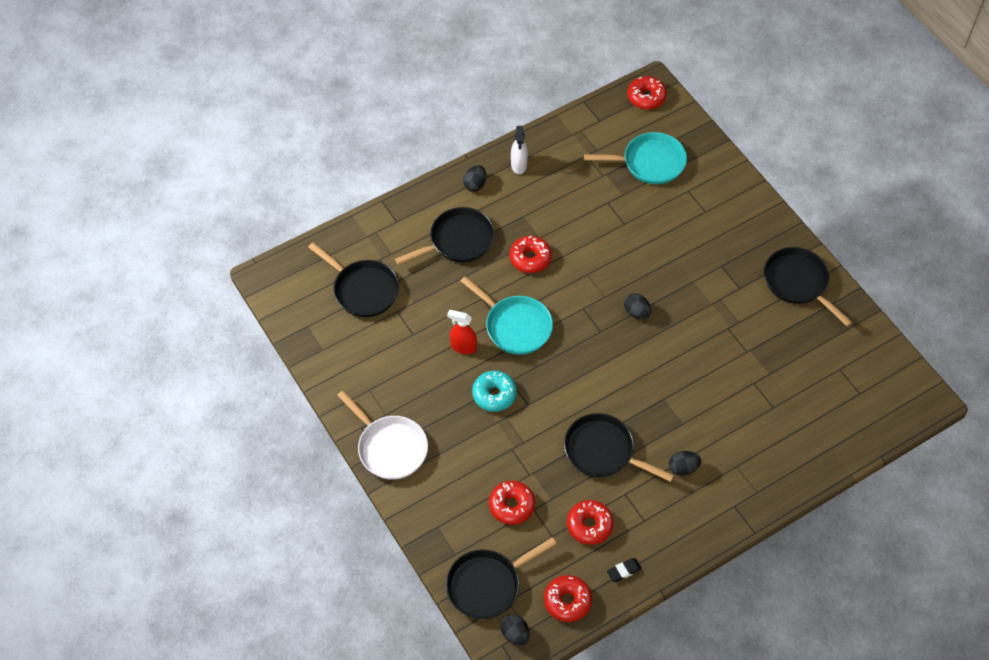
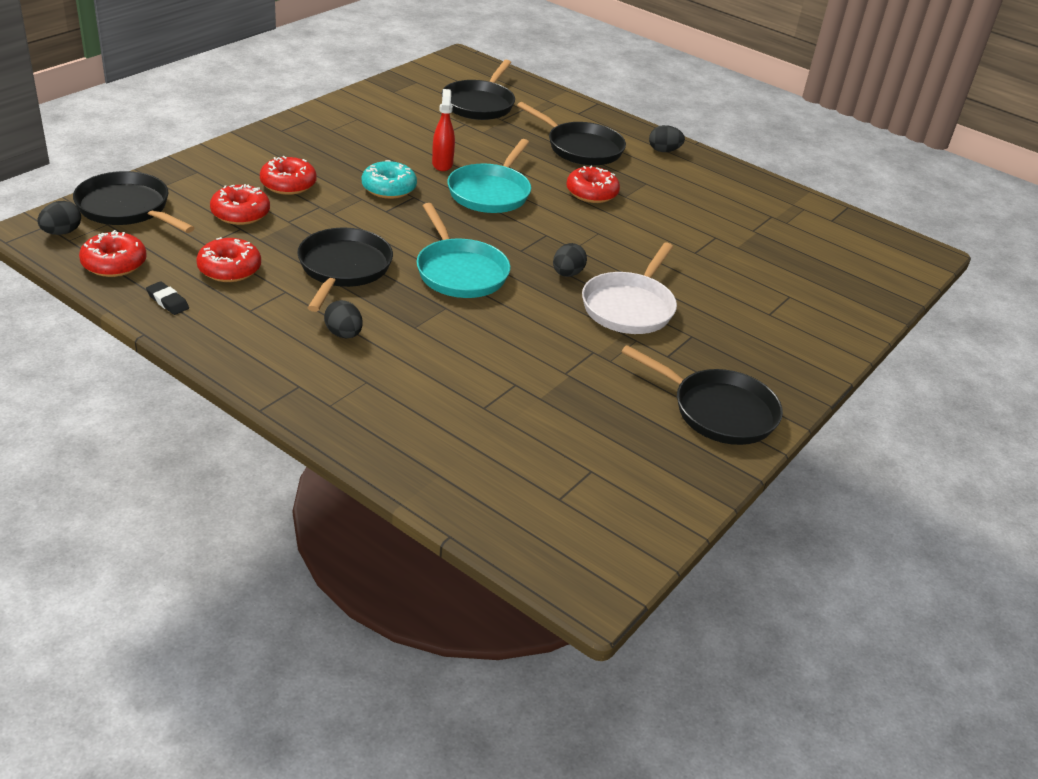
camera: 65 degrees right, 20 degrees down
(389, 448) = (290, 136): white pan -> white pan (629, 307)
(519, 165) = (715, 174): white spray bottle -> none
(646, 97) = (902, 250): red donut -> red donut (288, 184)
(650, 162) = (805, 262): turquoise pan -> turquoise pan (459, 272)
(798, 283) = (718, 411): black pan -> black pan turned 90 degrees clockwise

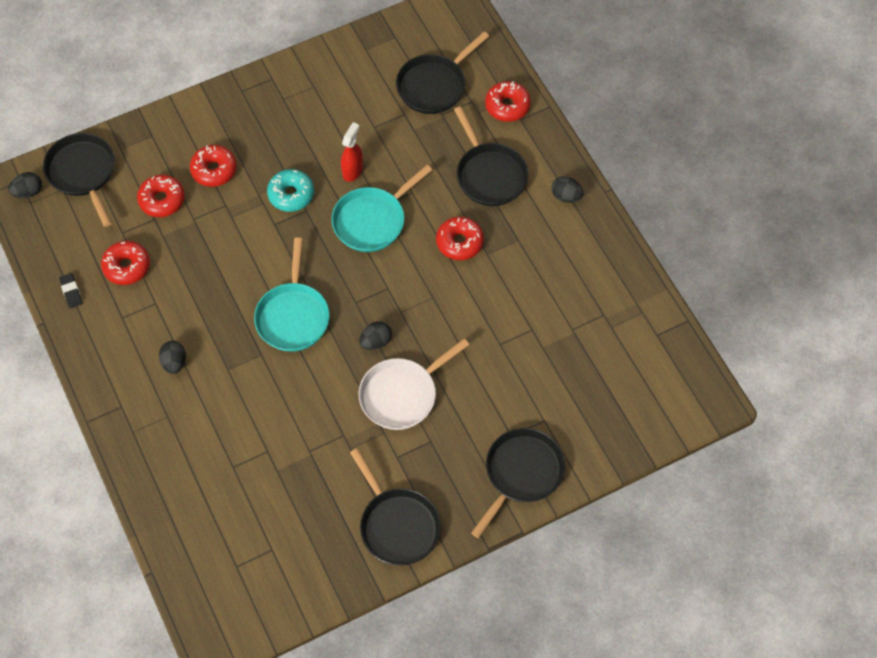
camera: 30 degrees right, 25 degrees up
(114, 264) = (51, 239): red donut -> red donut (507, 106)
(343, 269) = (208, 288): black pan -> black pan (521, 473)

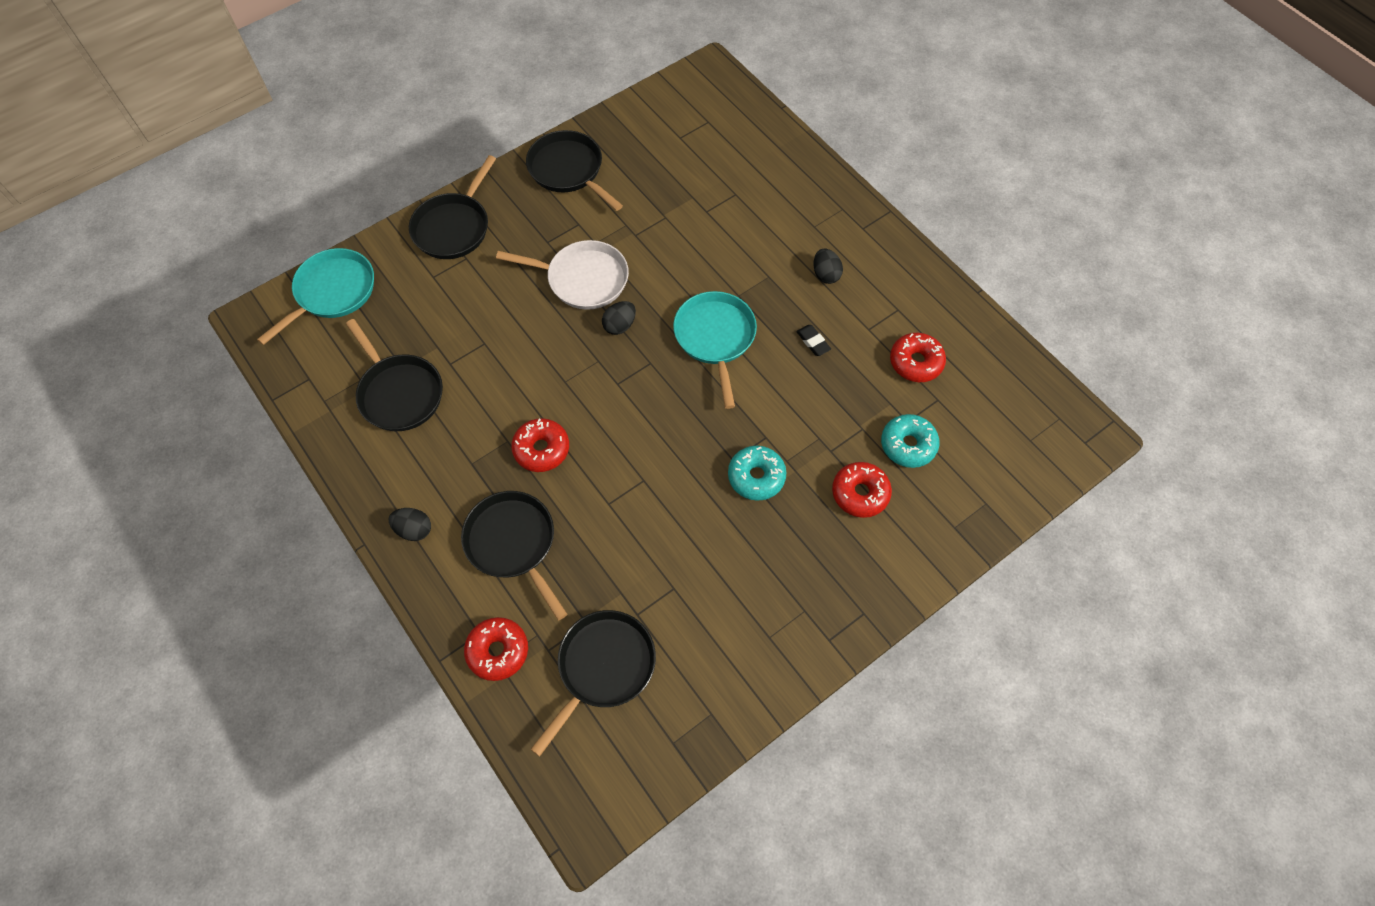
camera: 170 degrees right, 0 degrees up
(28, 192) = (1068, 430): black egg -> none
(71, 292) = (963, 327): black eraser -> black eraser (813, 342)
(83, 173) = (1016, 463): black pan -> black pan (399, 393)
(162, 200) = (908, 445): red donut -> turquoise donut
(352, 170) = (688, 521): red spray bottle -> none
(372, 220) = (650, 460): turquoise pan -> turquoise pan (332, 292)
(402, 394) = (583, 279): white pan -> white pan turned 60 degrees clockwise

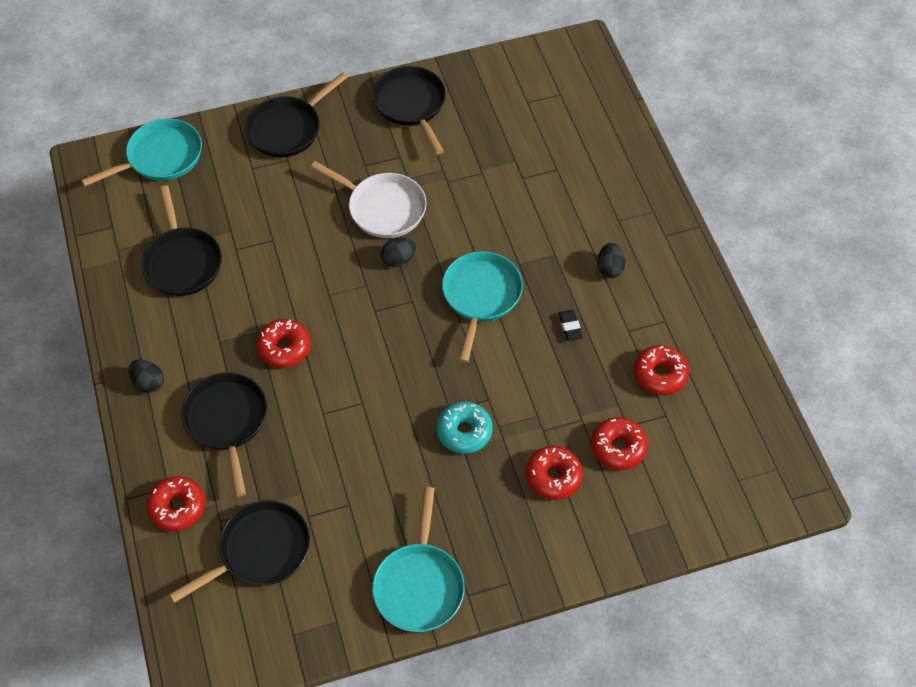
camera: 20 degrees right, 5 degrees down
(777, 646) = (419, 585): none -> turquoise pan
(908, 445) = (618, 447): turquoise donut -> red donut

